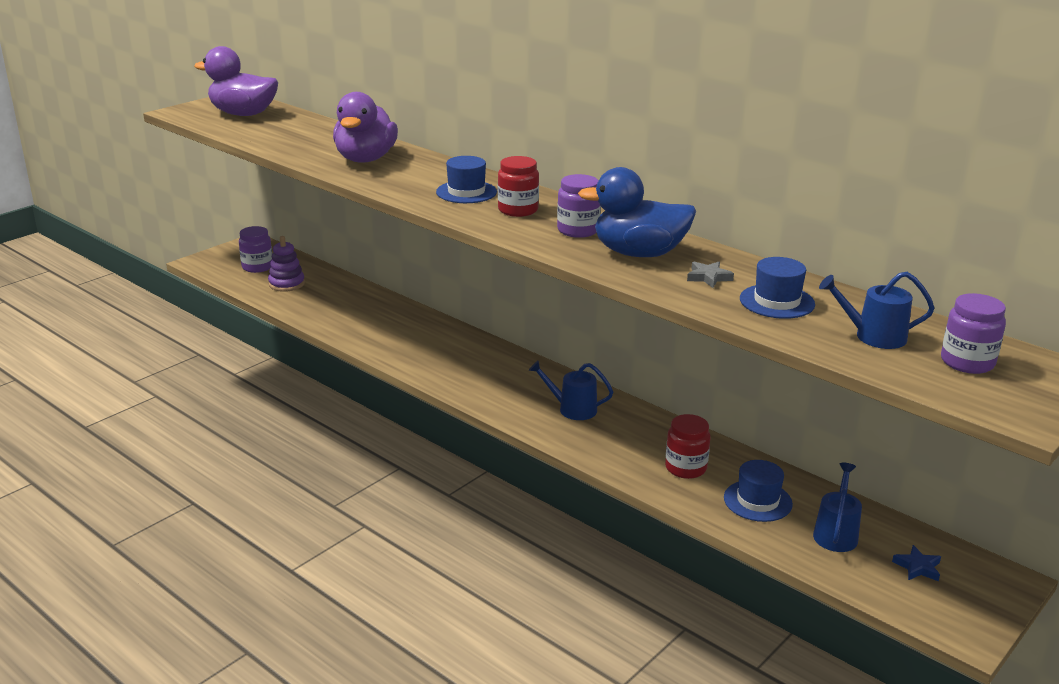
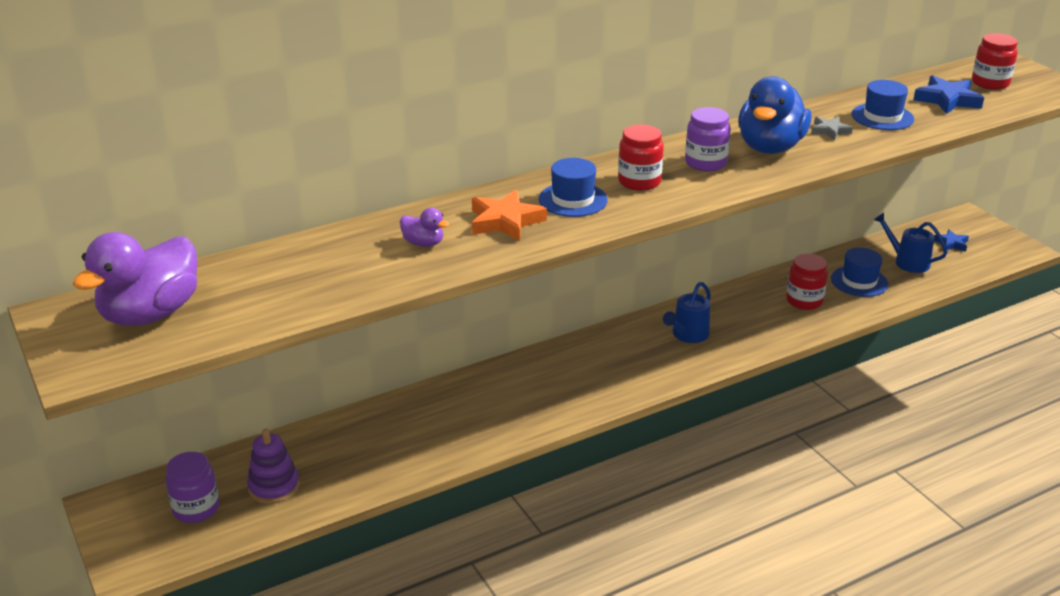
camera: 70 degrees left, 5 degrees up
(365, 159) = (423, 243): purple duck -> purple duck, size x0.45
(414, 176) = (505, 221): none -> orange star
(874, 336) = (947, 100): blue watering can -> blue star
(967, 362) = (990, 83): purple jar -> red jar

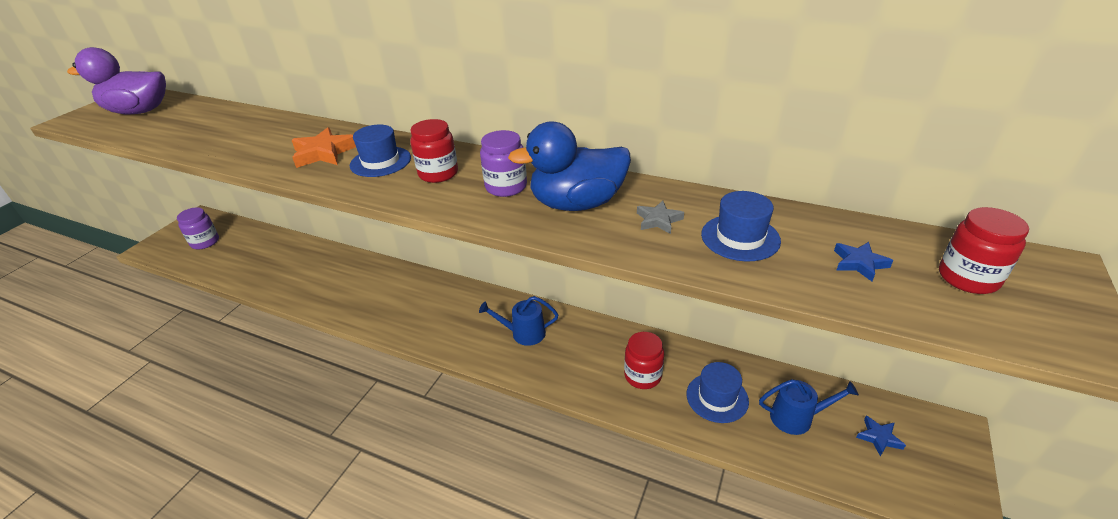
camera: 55 degrees right, 5 degrees up
(274, 487) = (235, 254): purple stacking toy -> none
(423, 243) = (270, 141): purple duck -> none
(907, 262) = (796, 417): blue watering can -> blue watering can turned 90 degrees clockwise
(947, 100) = (859, 263): blue star -> blue star, size x0.59

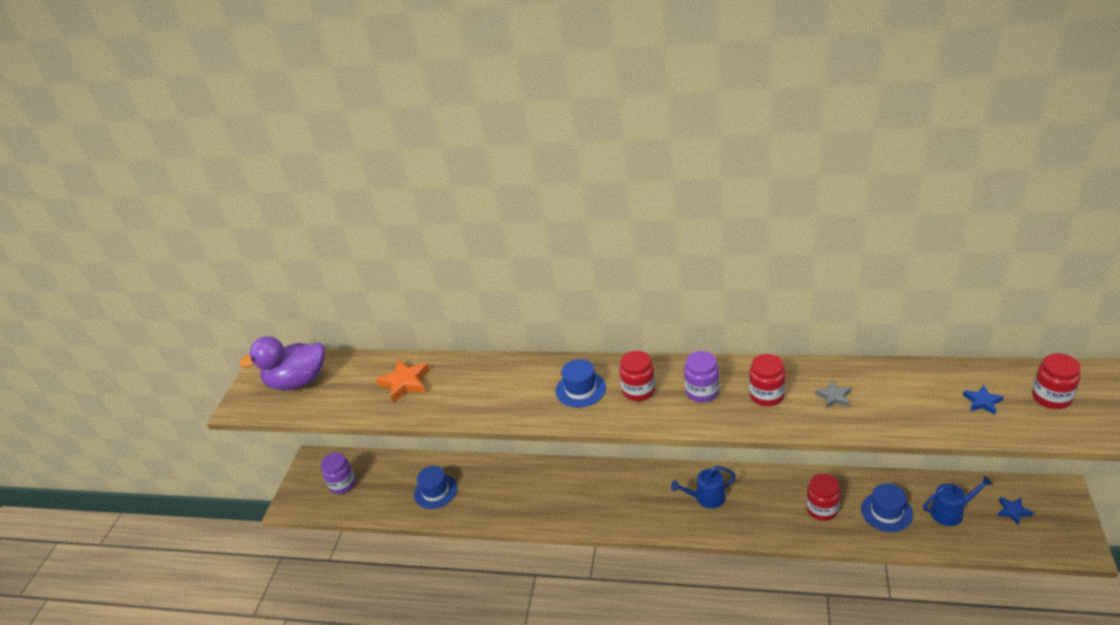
camera: 10 degrees left, 0 degrees up
(324, 153) = (523, 390): orange star -> orange star (405, 383)
(577, 204) = (766, 395): blue duck -> red jar
(740, 237) = (897, 399): blue hat -> blue hat (435, 491)

